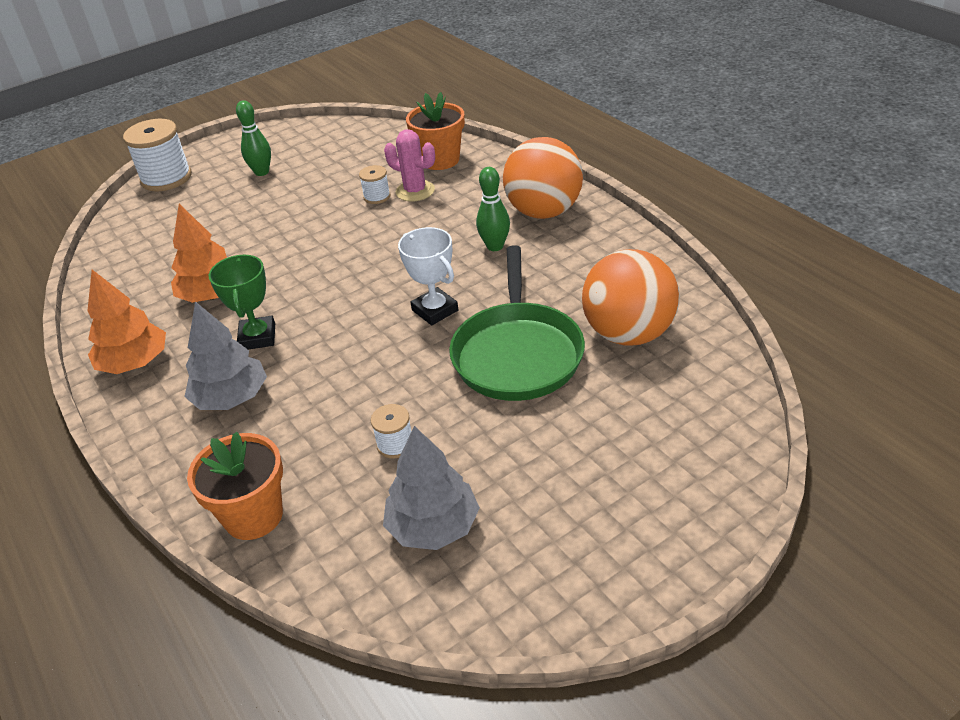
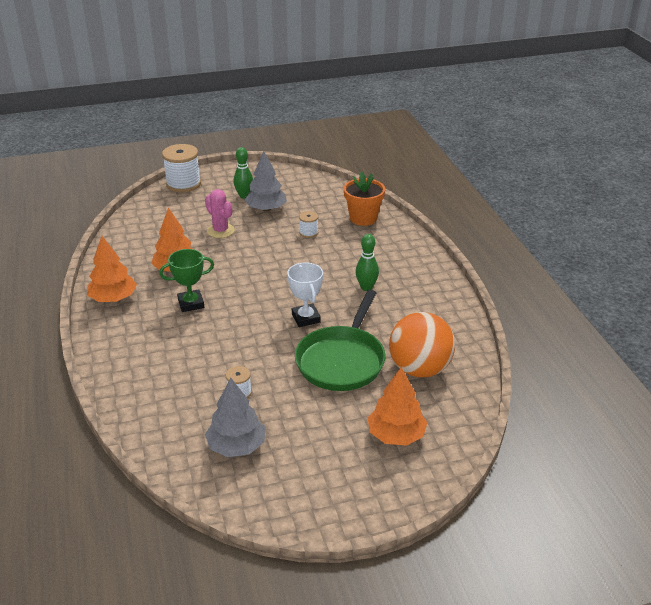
camera: 15 degrees right, 5 degrees down
(231, 398) = (158, 336): grey tree -> grey tree (266, 209)
(253, 516) = (139, 408): orange flower pot -> none
(258, 337) = (191, 303): green trophy -> green trophy turned 60 degrees clockwise
(415, 191) = (335, 235): pink cactus -> pink cactus (220, 231)
(544, 212) = (411, 273): orange ball -> none
(652, 435) = (396, 435): none -> orange tree

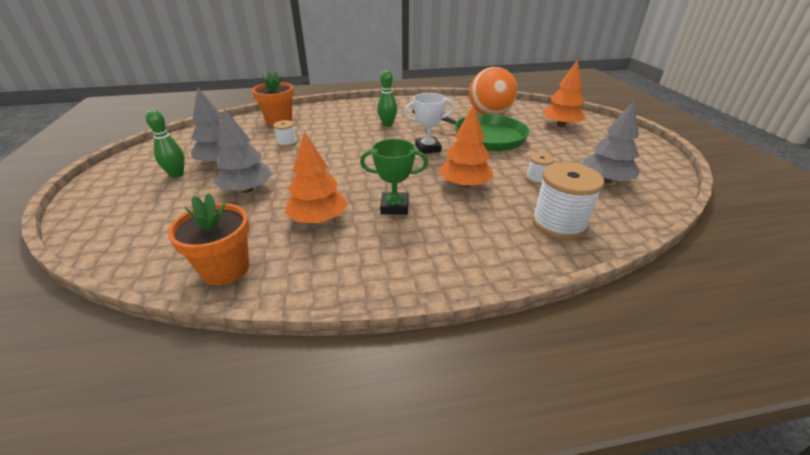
camera: 85 degrees left, 0 degrees up
(113, 298) = (370, 270): orange tree -> orange tree (464, 184)
(124, 244) = (225, 269): none -> orange flower pot
(183, 184) = (91, 219): white spool -> white spool (559, 224)
(191, 303) = (394, 207): green trophy -> green trophy turned 75 degrees counterclockwise
(220, 231) = (247, 189): pink cactus -> grey tree

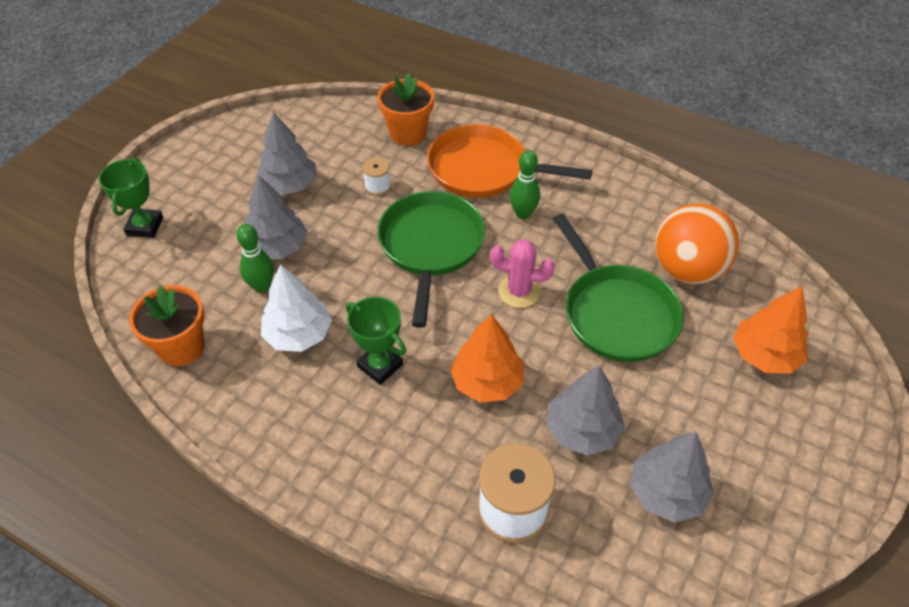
camera: 40 degrees right, 15 degrees up
(107, 223) = (145, 226): none -> green trophy
(177, 174) = (239, 184): green bowling pin -> green bowling pin (262, 286)
(318, 219) = (298, 334): orange tree -> white tree
(343, 118) = (483, 169): none -> orange pan
(354, 152) = (430, 246): none -> green pan
(428, 148) = (519, 292): white trophy -> pink cactus
(537, 179) = (582, 430): white spool -> grey tree

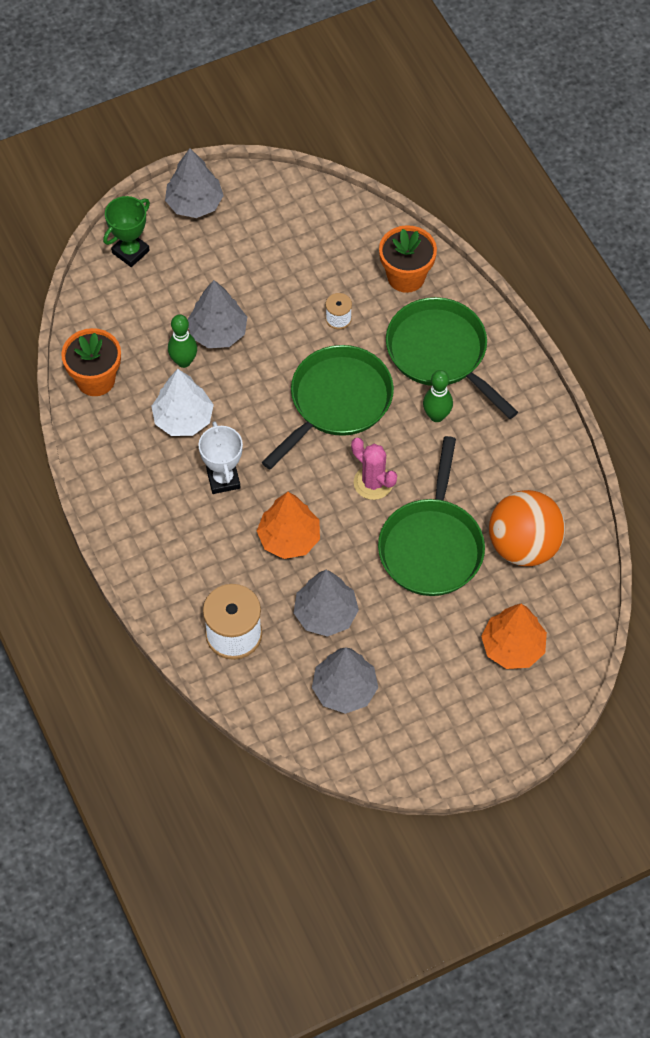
camera: 35 degrees right, 10 degrees up
(289, 185) = (267, 275): grey tree -> grey tree (194, 203)
(380, 365) = (223, 479): green trophy -> white trophy
(483, 169) = (440, 353): orange pan -> green pan

